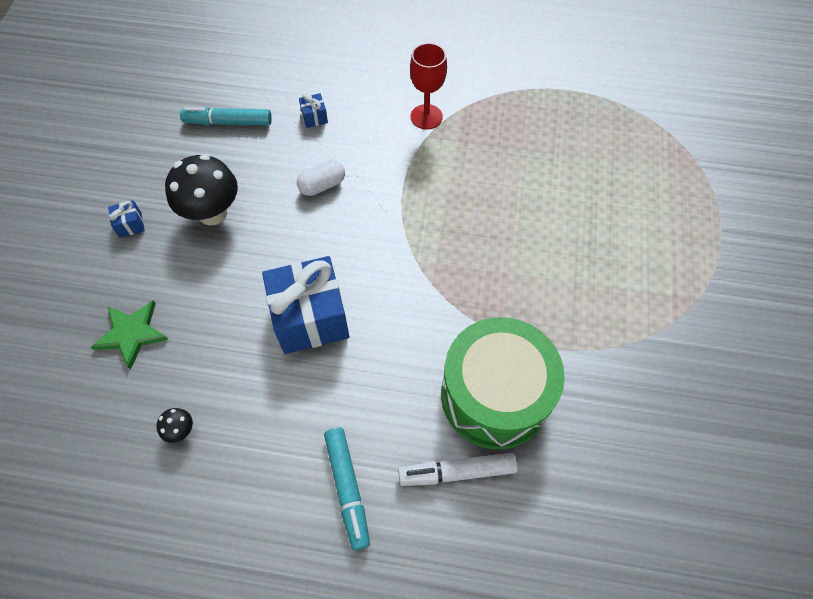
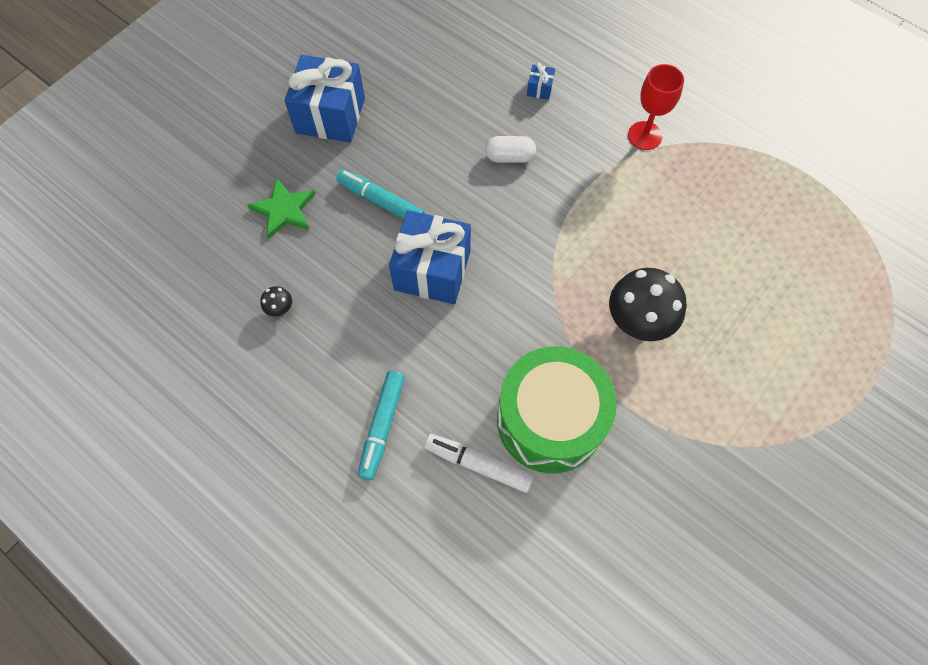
camera: 30 degrees right, 5 degrees up
(130, 225) = (330, 115): blue gift -> blue gift, size x2.44
(212, 213) = (402, 137): black mushroom -> black mushroom (638, 322)
(228, 122) = (460, 59): turquoise marker -> turquoise marker (381, 202)

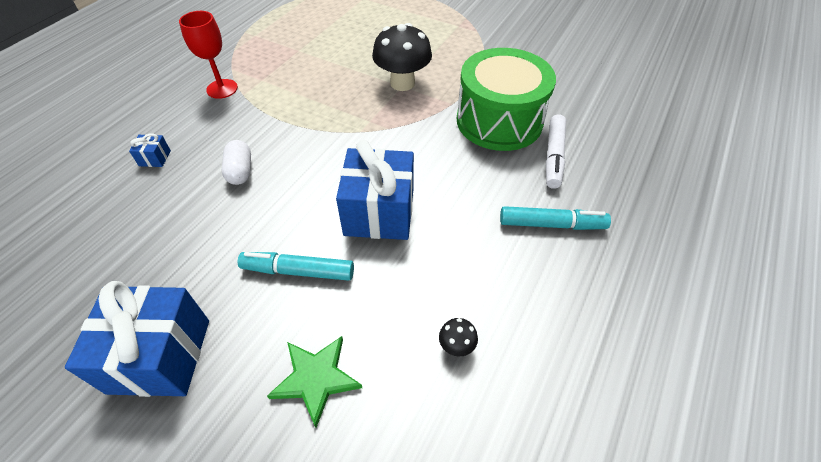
camera: 100 degrees left, 15 degrees down
(381, 202) = (298, 271): turquoise marker -> turquoise marker turned 75 degrees clockwise

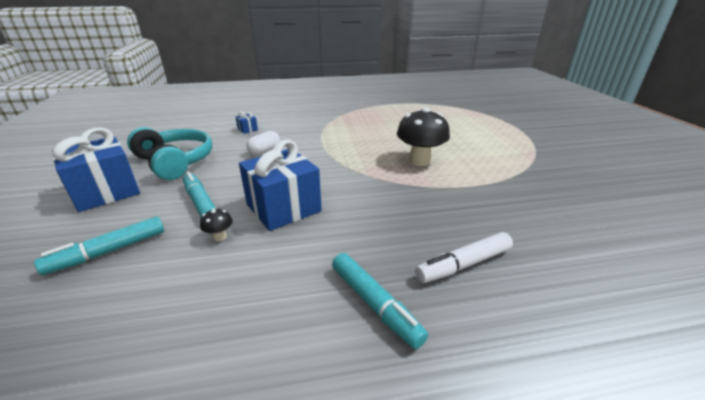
camera: 50 degrees right, 20 degrees down
(160, 261) = (175, 162): none -> turquoise headphones
(222, 89) = (321, 120): red goblet -> none
(316, 379) = (109, 251): green star -> turquoise marker
(456, 346) = (174, 308): black mushroom -> black mushroom (220, 237)
(499, 121) = (455, 215): green drum -> none

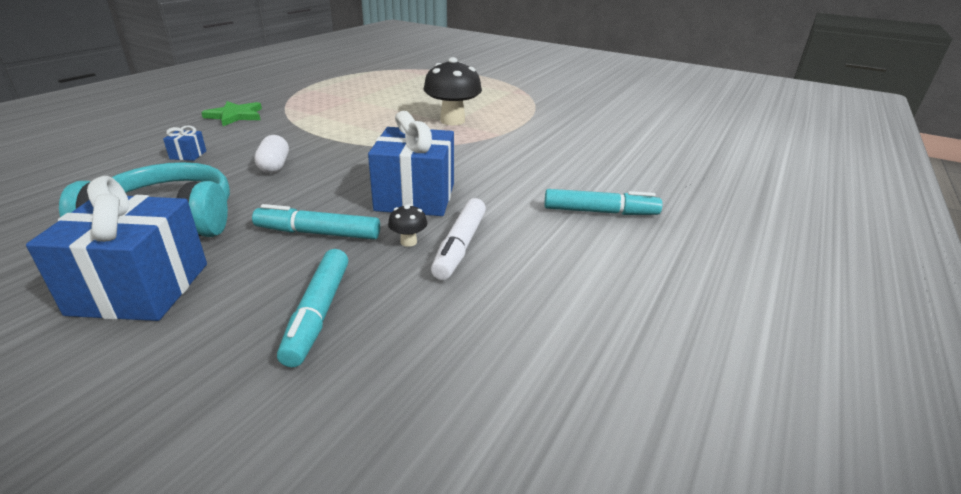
camera: 50 degrees left, 0 degrees up
(307, 113) = (235, 116): none -> green star
(464, 264) = (603, 169): white marker -> white marker (460, 246)

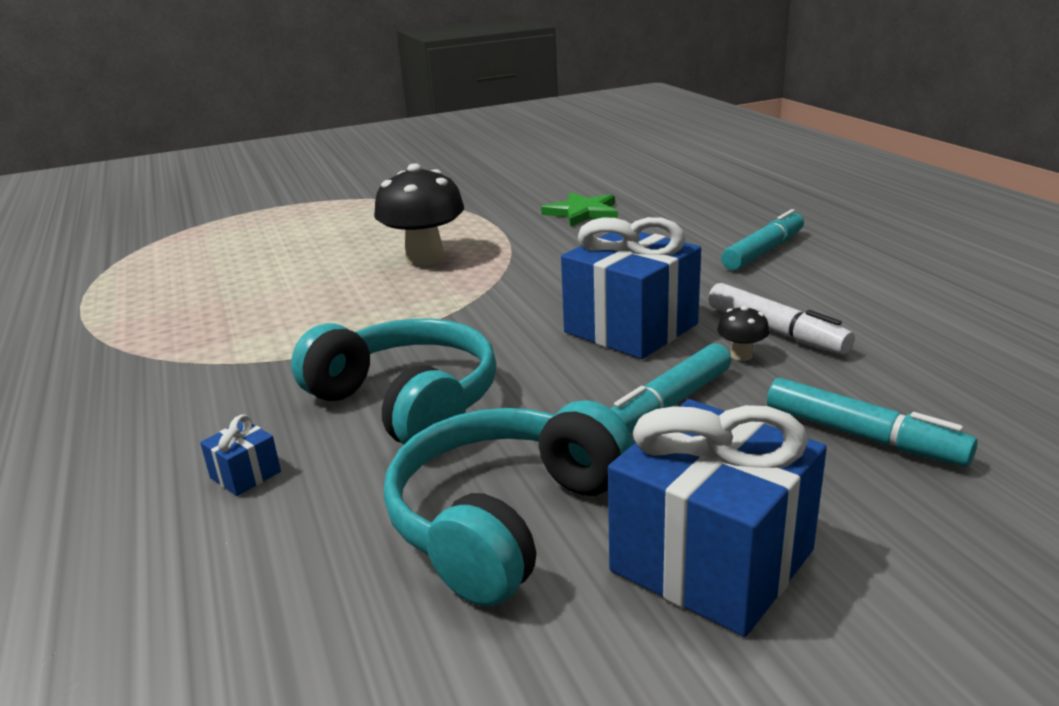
camera: 50 degrees left, 5 degrees down
(235, 116) = (119, 407): green star -> green star (582, 213)
(274, 166) = (407, 403): white capsule -> turquoise headphones

